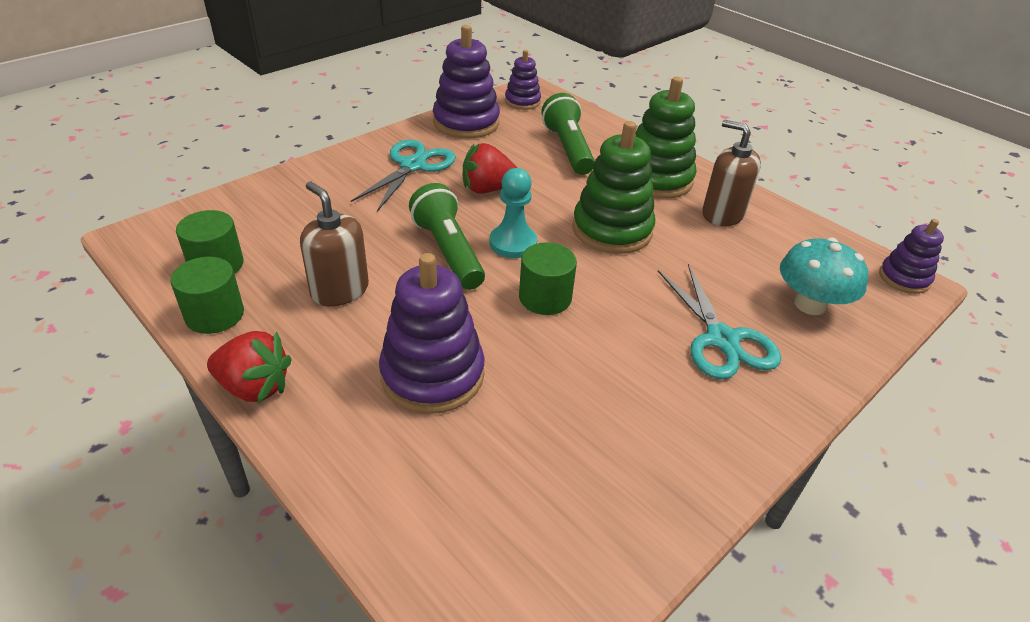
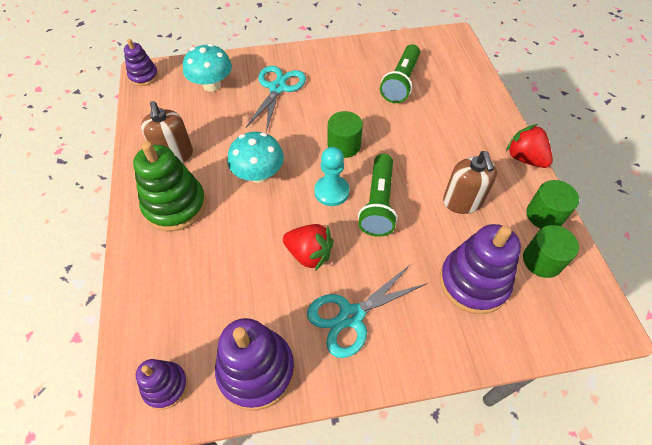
camera: 145 degrees left, 15 degrees up
(432, 375) = (432, 129): purple stacking toy -> purple stacking toy (473, 282)
(568, 149) = (201, 276): green flashlight -> green flashlight (401, 82)
(612, 230) = (258, 174): green stacking toy -> turquoise mushroom

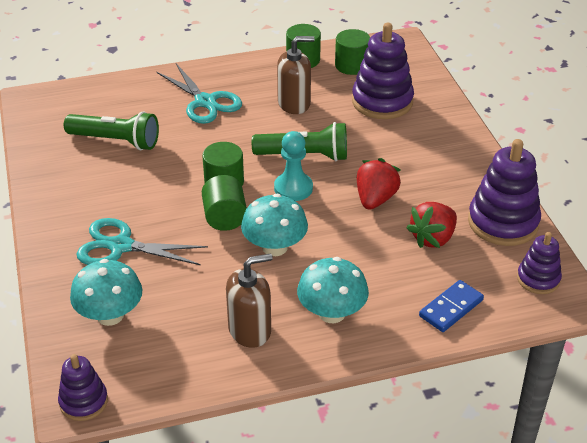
camera: 95 degrees left, 15 degrees down
(153, 294) = (451, 308): none -> blue domino
(175, 205) = (332, 313): green stacking toy -> turquoise mushroom
(299, 145) = (225, 218): none -> green cylinder
(351, 316) = (435, 169): turquoise scissors -> turquoise scissors (205, 102)
(524, 158) = (234, 64): red strawberry -> red strawberry (433, 238)

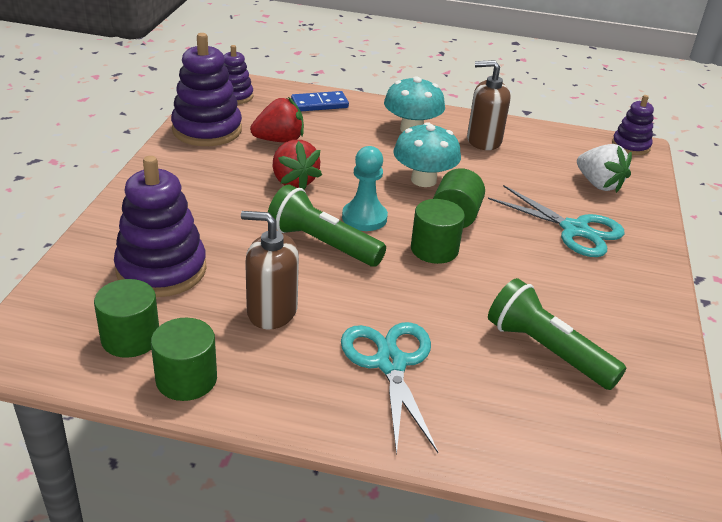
camera: 155 degrees left, 5 degrees down
(110, 315) = (599, 184): turquoise mushroom -> white strawberry
(375, 199) = (293, 181): red strawberry -> red strawberry turned 75 degrees counterclockwise

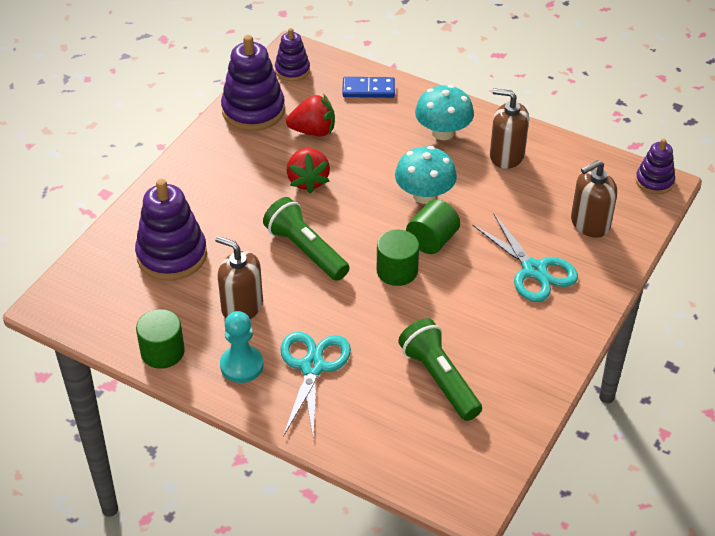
camera: 20 degrees right, 10 degrees up
(130, 338) = (133, 312): green cylinder -> none
(364, 218) = (352, 229): turquoise pawn -> turquoise pawn (242, 365)
(599, 184) = (590, 223): white strawberry -> brown soap dispenser

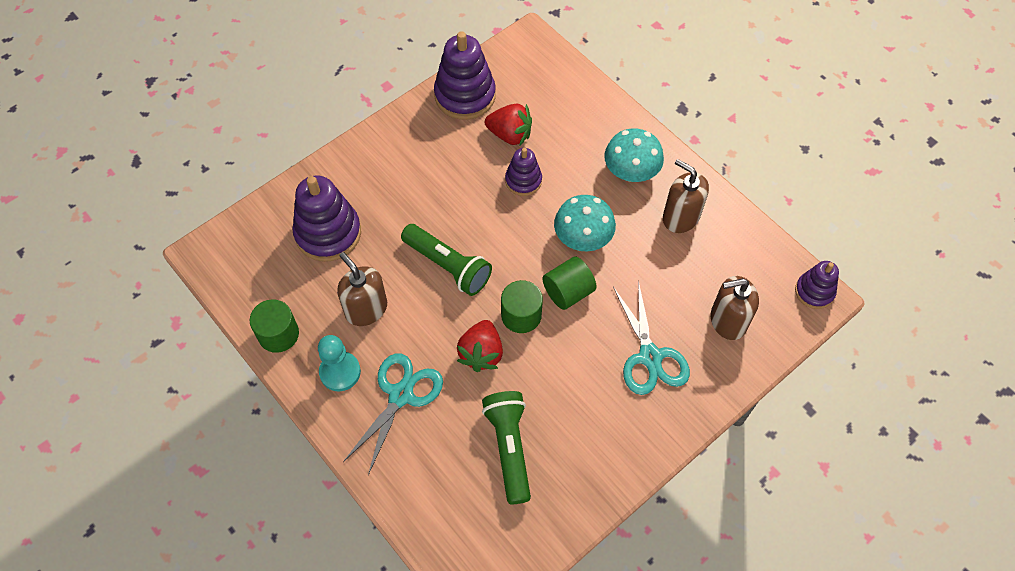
camera: 20 degrees right, 15 degrees up
(292, 70) = (519, 60): purple stacking toy -> purple stacking toy (523, 181)
(306, 250) = (448, 266): green flashlight -> green flashlight turned 150 degrees clockwise
(308, 181) = (481, 189): red strawberry -> red strawberry (481, 353)
(368, 89) = (581, 102): blue domino -> none

